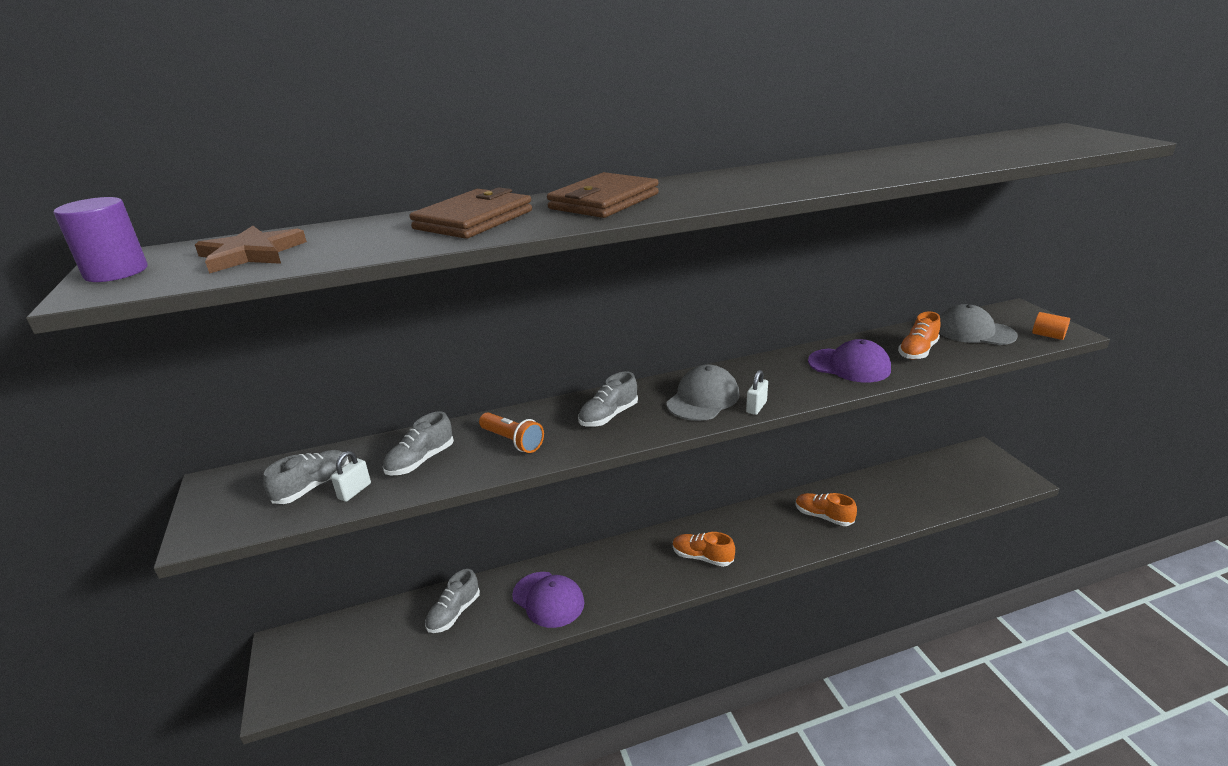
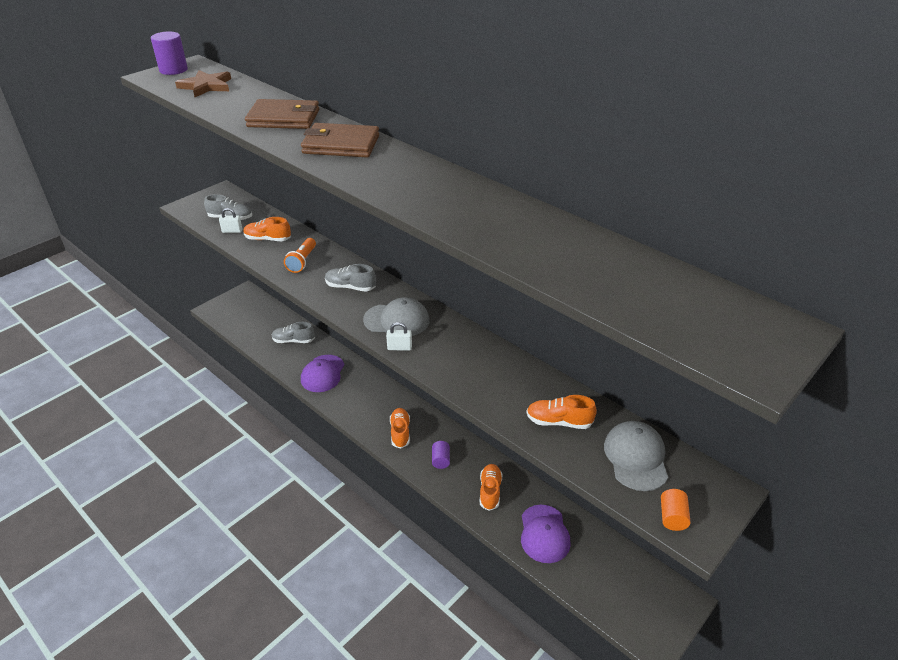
camera: 60 degrees right, 10 degrees up
(420, 461) = (268, 239): grey shoe -> orange shoe
(763, 538) = (441, 460): none -> purple cylinder
(849, 365) = (499, 383): purple cap -> purple cap (544, 534)

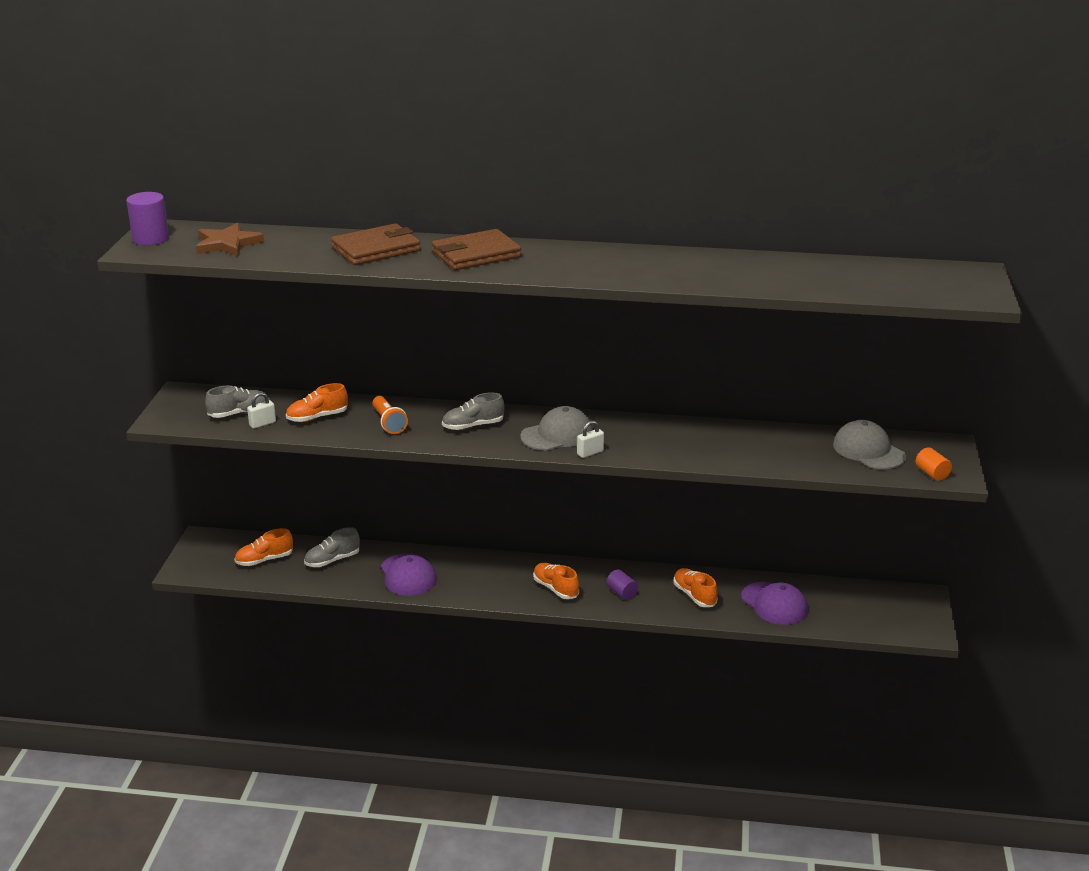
camera: 35 degrees left, 10 degrees down
(559, 422) = (787, 451): orange shoe -> orange shoe (264, 560)

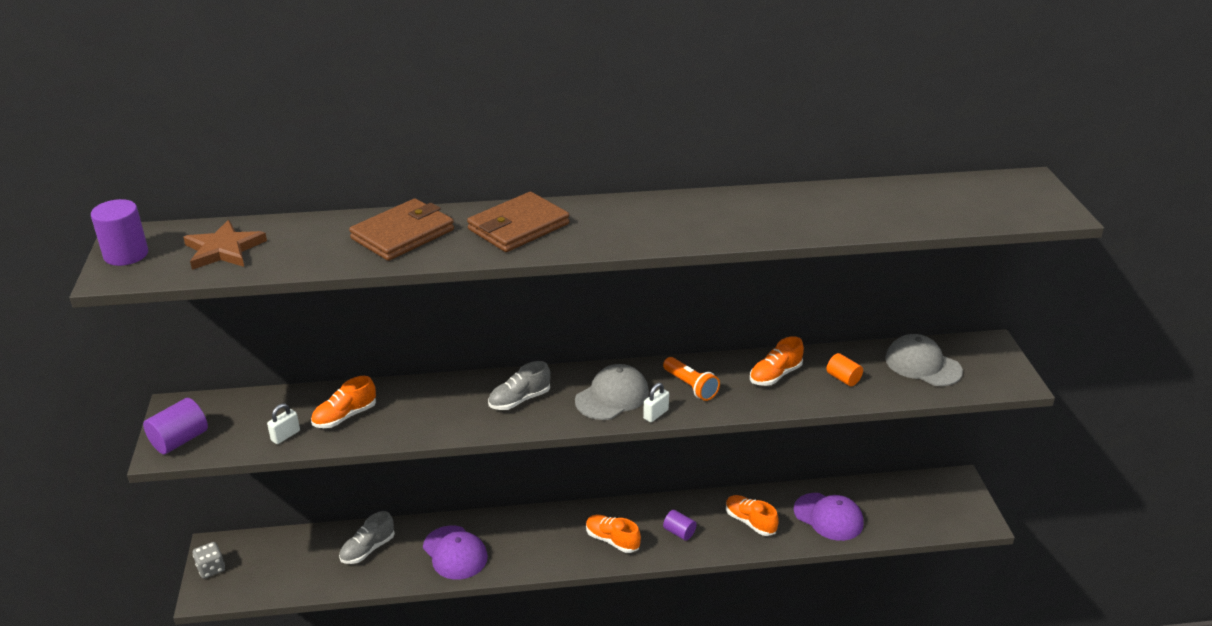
camera: 15 degrees left, 5 degrees up
(176, 415) = (179, 440): none -> purple cylinder
(194, 553) = (211, 568): none -> grey dice
(239, 413) = (253, 425): grey shoe -> none
(264, 560) = (293, 563): orange shoe -> orange shoe (775, 375)
(388, 423) = (427, 411): orange flashlight -> orange flashlight (690, 386)
(932, 473) = (993, 383): orange cylinder -> orange cylinder (843, 378)

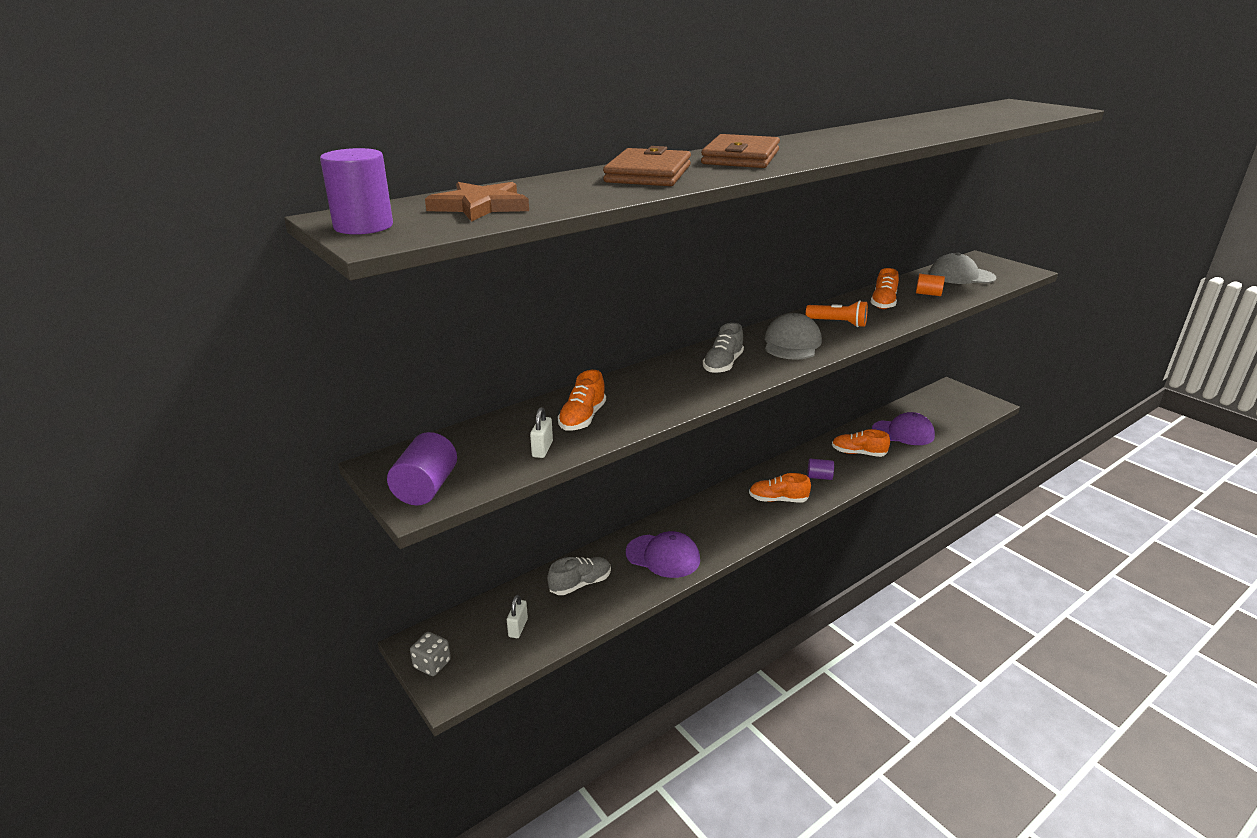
camera: 30 degrees left, 5 degrees down
(368, 549) = (580, 584): grey shoe -> grey shoe turned 135 degrees counterclockwise
(656, 414) = (841, 344): white padlock -> white padlock (518, 628)

